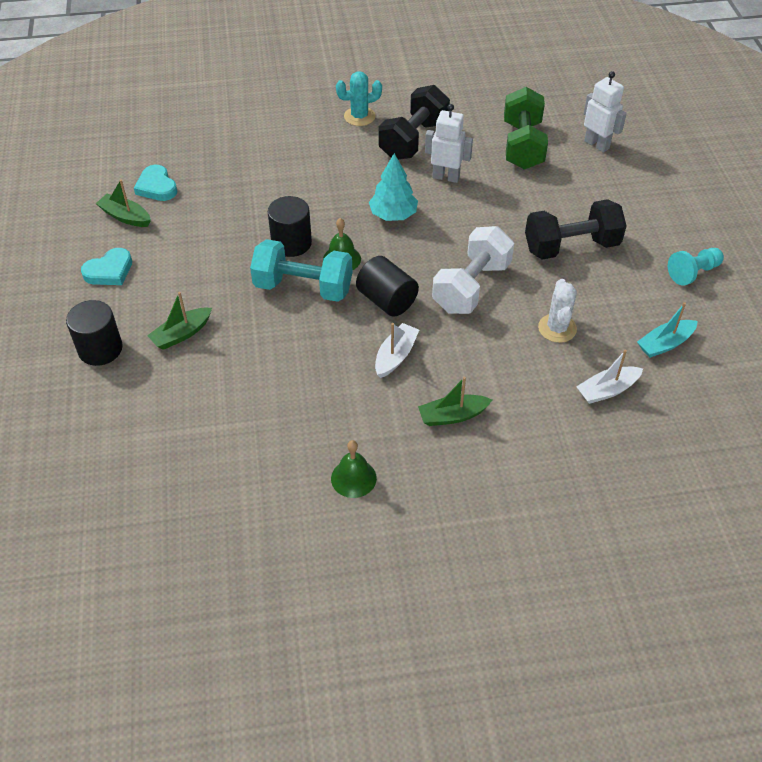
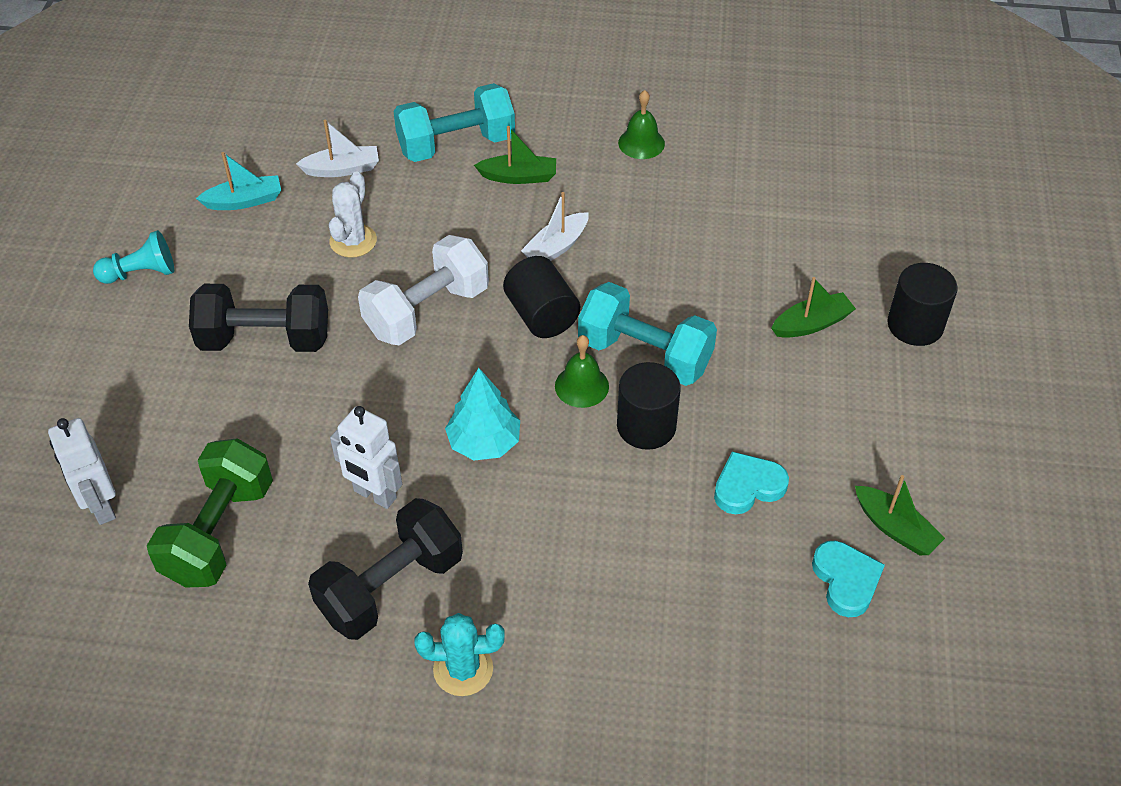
camera: 165 degrees left, 0 degrees up
(109, 271) = (913, 435): turquoise heart -> turquoise heart (748, 486)
(523, 437) = (456, 145): none -> turquoise dumbbell

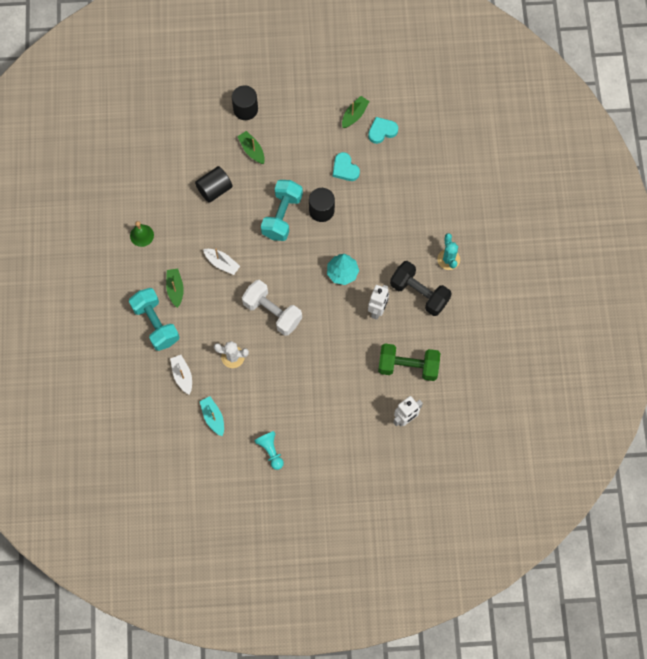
camera: 100 degrees left, 20 degrees up
(265, 339) = (302, 379): black dumbbell -> none
(541, 315) = (266, 262): black cylinder -> black cylinder (214, 189)
(581, 386) = (304, 239): green bell -> none

